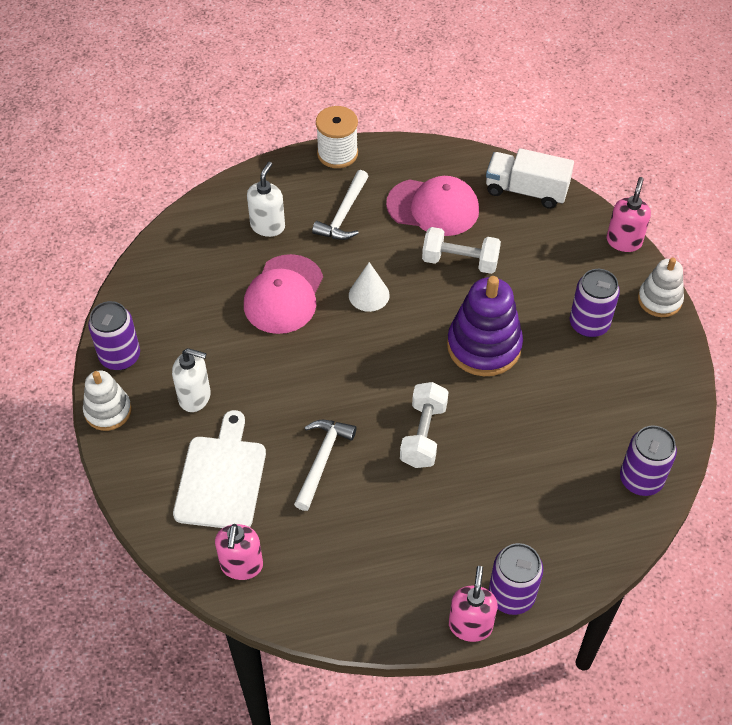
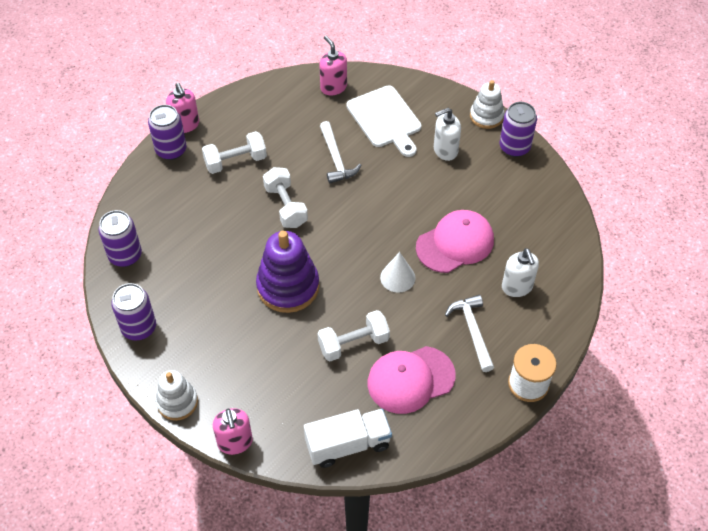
camera: 145 degrees right, 0 degrees up
(284, 295) = (455, 243): pink cap -> pink cap turned 75 degrees clockwise
(441, 528) = (235, 161): none -> white dumbbell
(589, 324) = (222, 348): purple can -> purple can (139, 328)

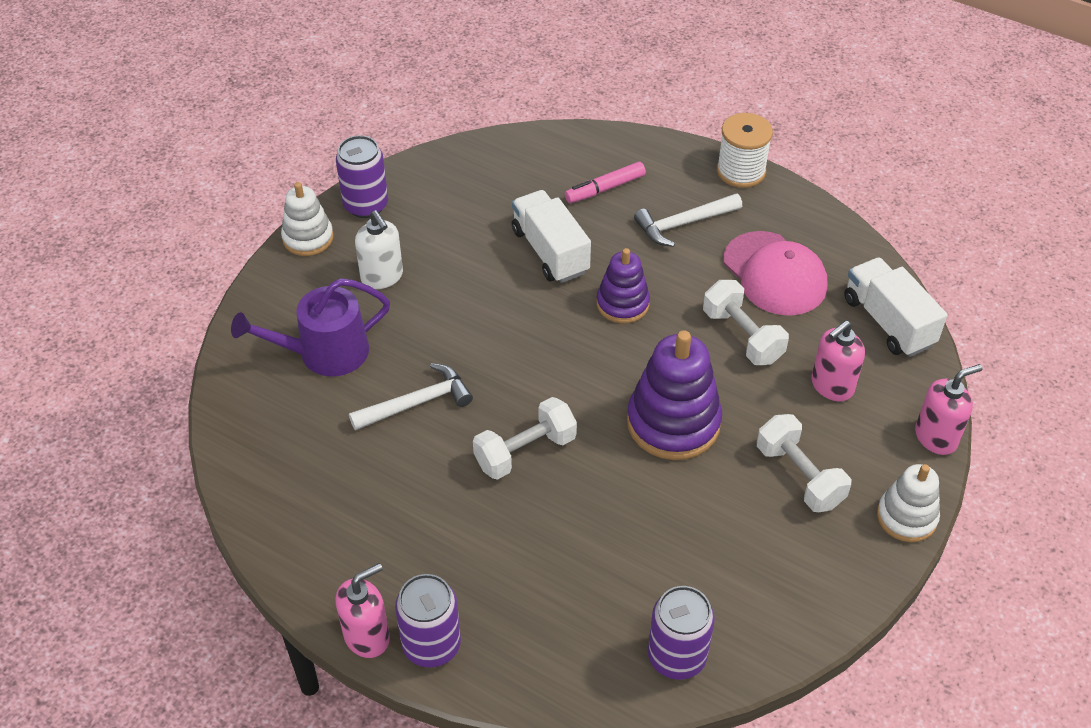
camera: 100 degrees left, 5 degrees down
(139, 328) = (805, 599): purple can -> none
(235, 161) = (443, 538): white dumbbell -> white dumbbell (799, 476)
(333, 87) = (257, 430): pink soap dispenser -> pink soap dispenser (831, 386)
(385, 119) = (325, 353): white cutting board -> purple watering can
(397, 277) = (622, 304): white cone -> purple stacking toy
(455, 243) = (550, 251): pink cap -> white truck
(517, 287) = (605, 188): white soap dispenser -> pink marker

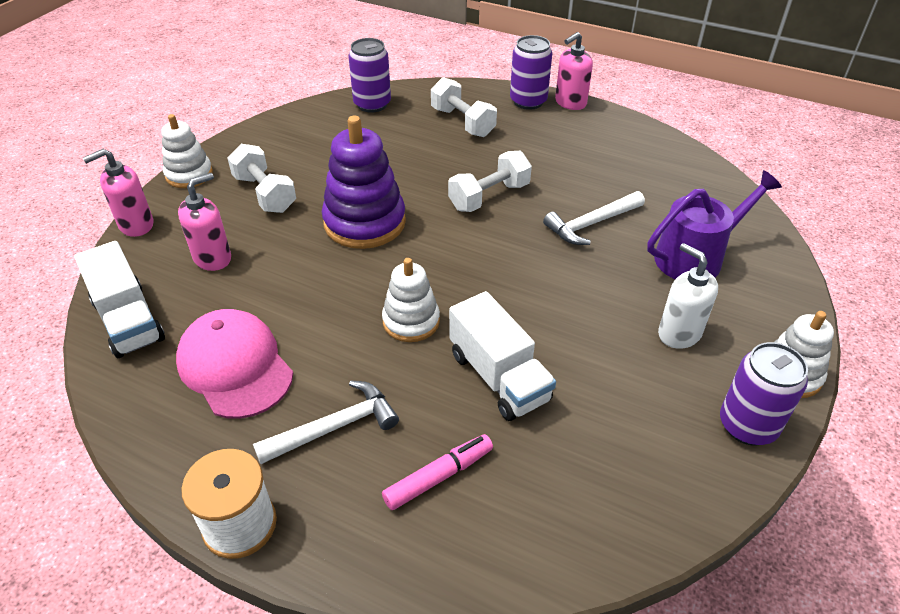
camera: 175 degrees right, 5 degrees down
(622, 304) = (411, 321): purple stacking toy -> white stacking toy
(742, 336) = (288, 297): white dumbbell -> white dumbbell (462, 122)

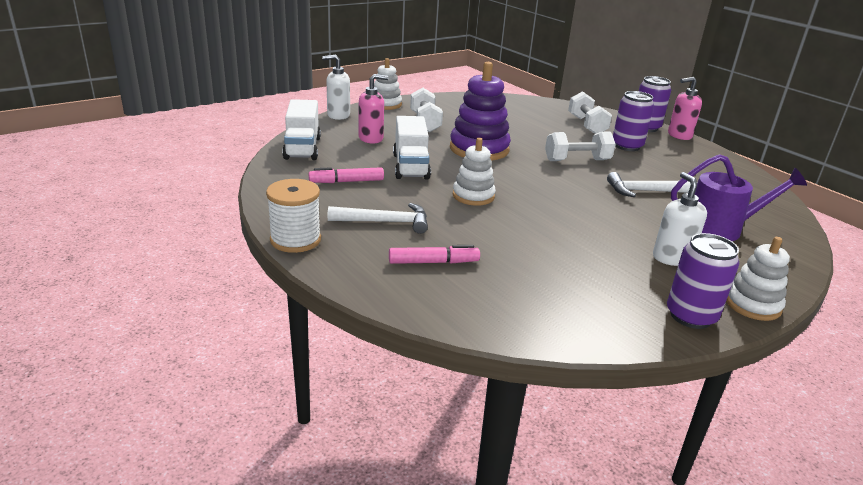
camera: 25 degrees right, 15 degrees down
(136, 225) = (338, 115): pink soap dispenser -> white soap dispenser
(235, 366) = (347, 181): pink cap -> pink marker
(372, 104) = (528, 104): purple can -> purple can (627, 146)
(498, 377) = (513, 235): white truck -> white truck (410, 166)

